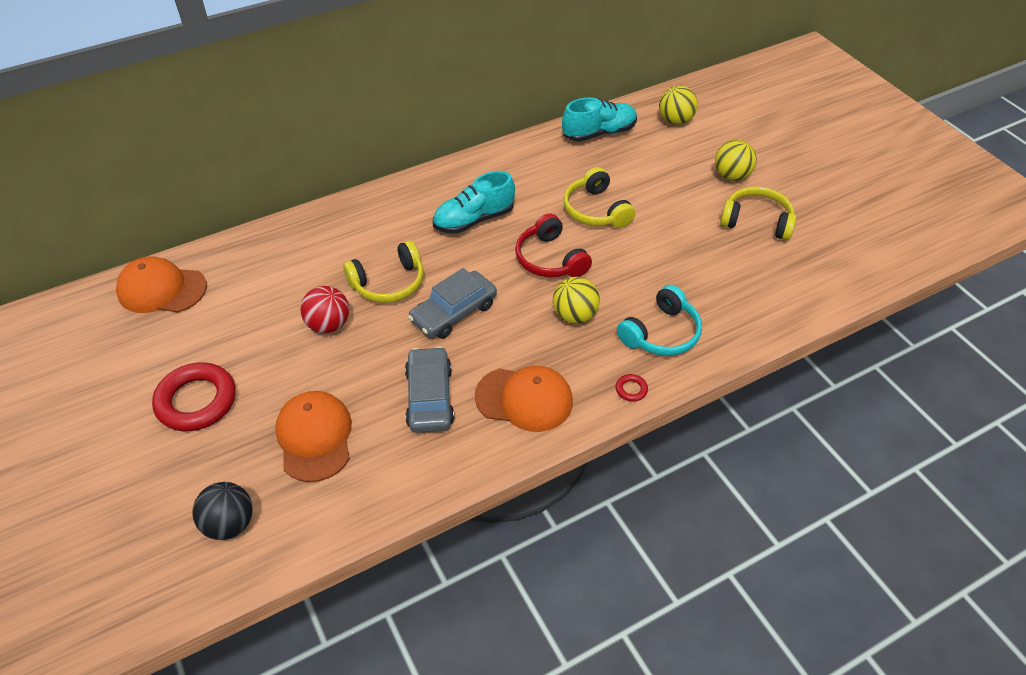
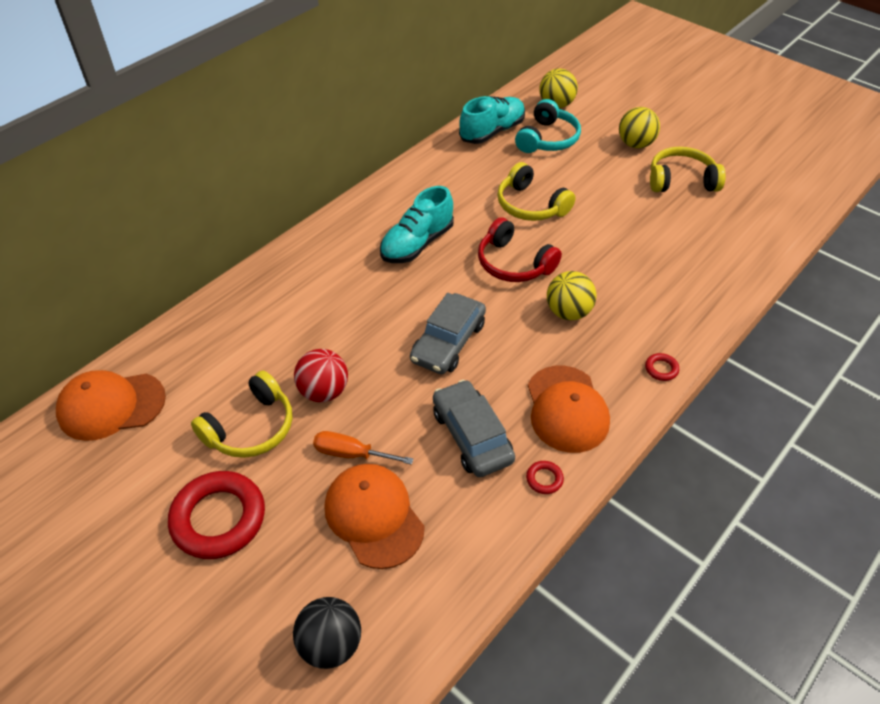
camera: 20 degrees left, 0 degrees up
(323, 382) = (351, 454): none -> orange screwdriver
(388, 283) = (364, 330): yellow headphones -> yellow headphones (251, 428)
(470, 452) = (544, 479): none -> red ring
(524, 399) = (566, 409): orange cap -> orange cap turned 90 degrees clockwise
(661, 333) = (657, 307): turquoise headphones -> turquoise headphones (547, 139)

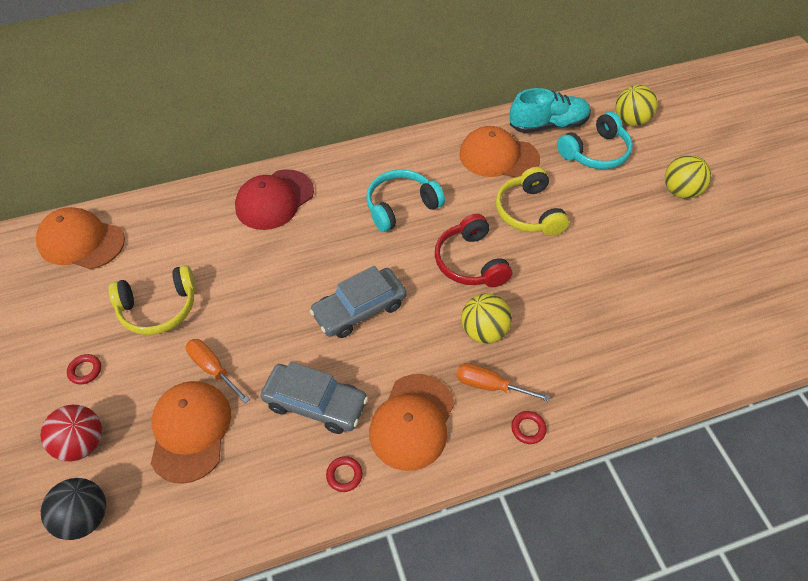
camera: 30 degrees right, 5 degrees up
(218, 518) = (85, 370): red ring -> red ring, size x0.41
(291, 285) = (274, 200): none -> red cap
(324, 391) = (232, 304): red ball -> red ball (82, 443)
(417, 244) = (401, 206): turquoise shoe -> turquoise headphones
(470, 171) = (498, 157): none -> orange cap
(472, 436) = (315, 403): grey car -> grey car turned 105 degrees clockwise
(606, 351) = (489, 385): none -> orange screwdriver
(681, 181) = (699, 248): yellow headphones -> none

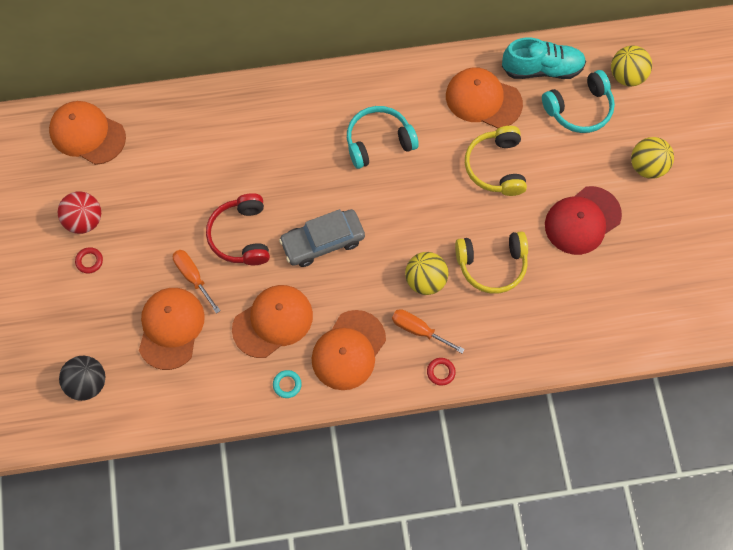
camera: 10 degrees right, 15 degrees up
(82, 443) = (86, 324): red ball -> red ball (84, 220)
(159, 308) = (152, 212): yellow headphones -> yellow headphones (492, 265)
(274, 200) = (263, 116): red cap -> red cap (582, 220)
(315, 403) = (273, 321): grey car -> orange cap
(344, 475) = (287, 384): red ring -> turquoise ring
(470, 262) = (429, 211): red headphones -> red headphones (241, 236)

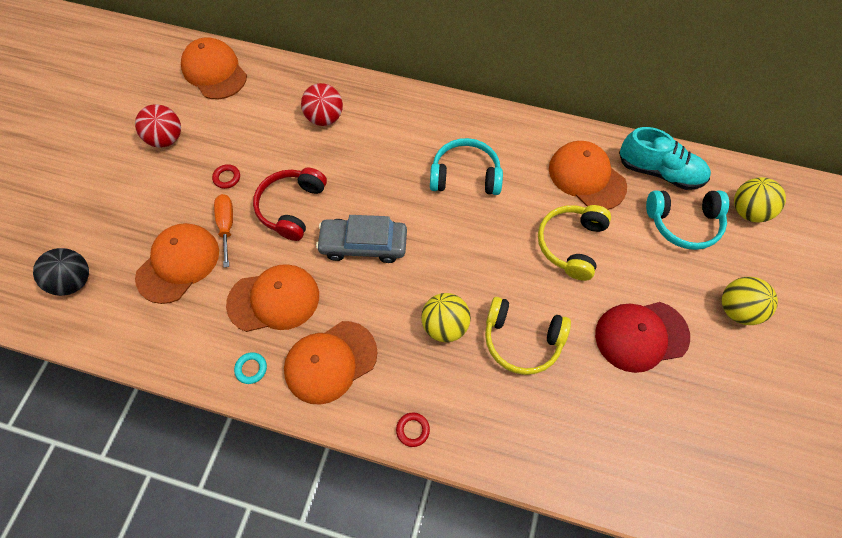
camera: 25 degrees right, 5 degrees down
(89, 261) = (148, 174): red ring -> red ring (227, 178)
(222, 138) = (325, 118): none -> red ball
(418, 330) = (412, 373): orange screwdriver -> none

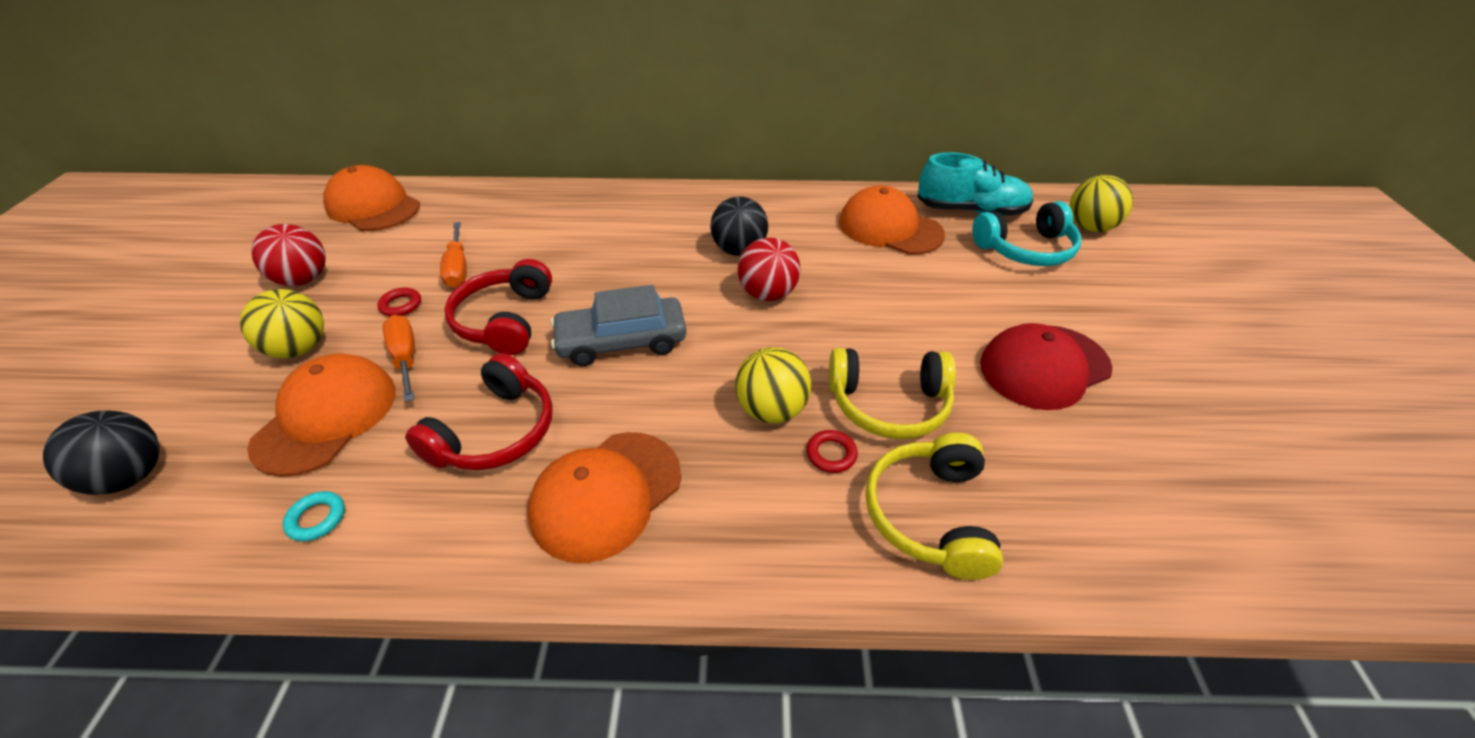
camera: 15 degrees left, 20 degrees down
(251, 369) = (469, 535): turquoise ring -> turquoise ring (317, 519)
(266, 150) = (457, 268): none -> orange screwdriver
(274, 299) = (495, 432): orange cap -> red headphones
(325, 118) = (535, 226): red ball -> red ball (767, 294)
(413, 430) = (771, 560): red ring -> red ring (831, 454)
(465, 176) = (739, 250): turquoise headphones -> black ball
(571, 244) = (903, 291): yellow headphones -> yellow headphones (930, 515)
(736, 309) = (1141, 316): yellow ball -> yellow ball (299, 348)

